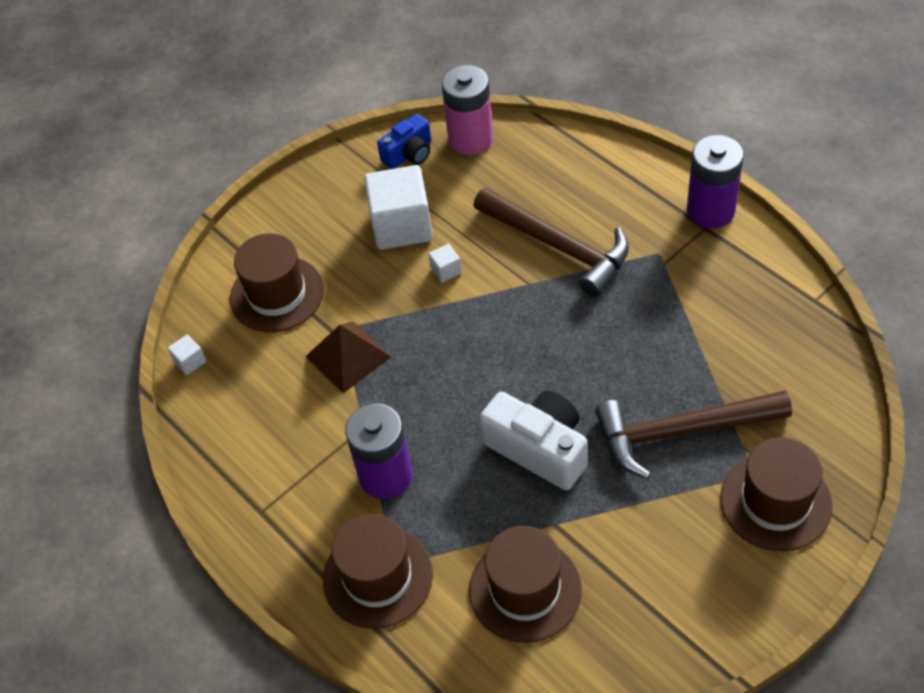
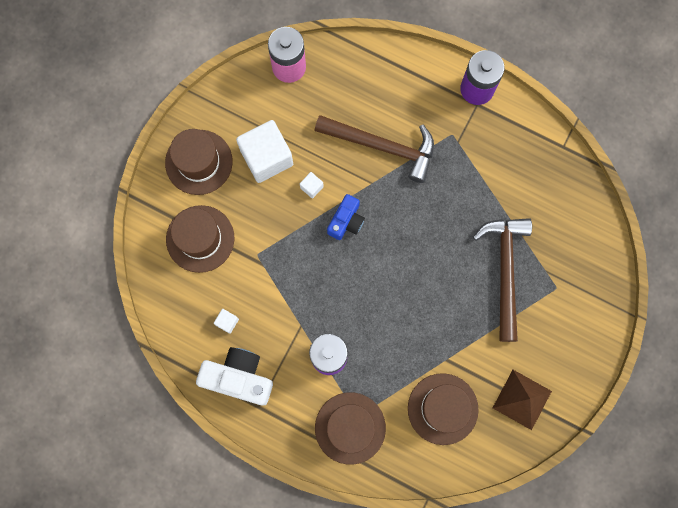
camera: 25 degrees left, 25 degrees up
(190, 362) = (162, 310): white cube -> white cube (227, 322)
(348, 356) = (270, 275): brown pyramid -> brown pyramid (522, 399)
(409, 154) = (248, 92): blue camera -> blue camera (346, 221)
(539, 448) = (420, 308): white camera -> white camera (239, 378)
(681, 432) = (505, 271): brown hammer -> brown hammer turned 120 degrees clockwise
(775, 502) = (574, 304): brown hat -> brown hat (199, 162)

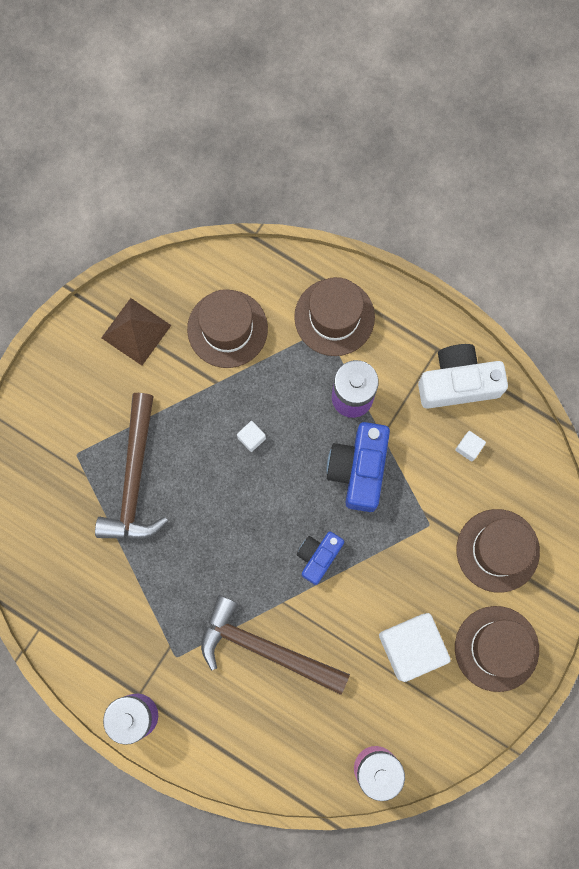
camera: 175 degrees left, 0 degrees up
(239, 378) = (458, 383): white camera -> white camera turned 150 degrees clockwise
(311, 187) = (357, 603): white cube -> white cube (251, 438)
(318, 295) = (359, 469): none -> blue camera

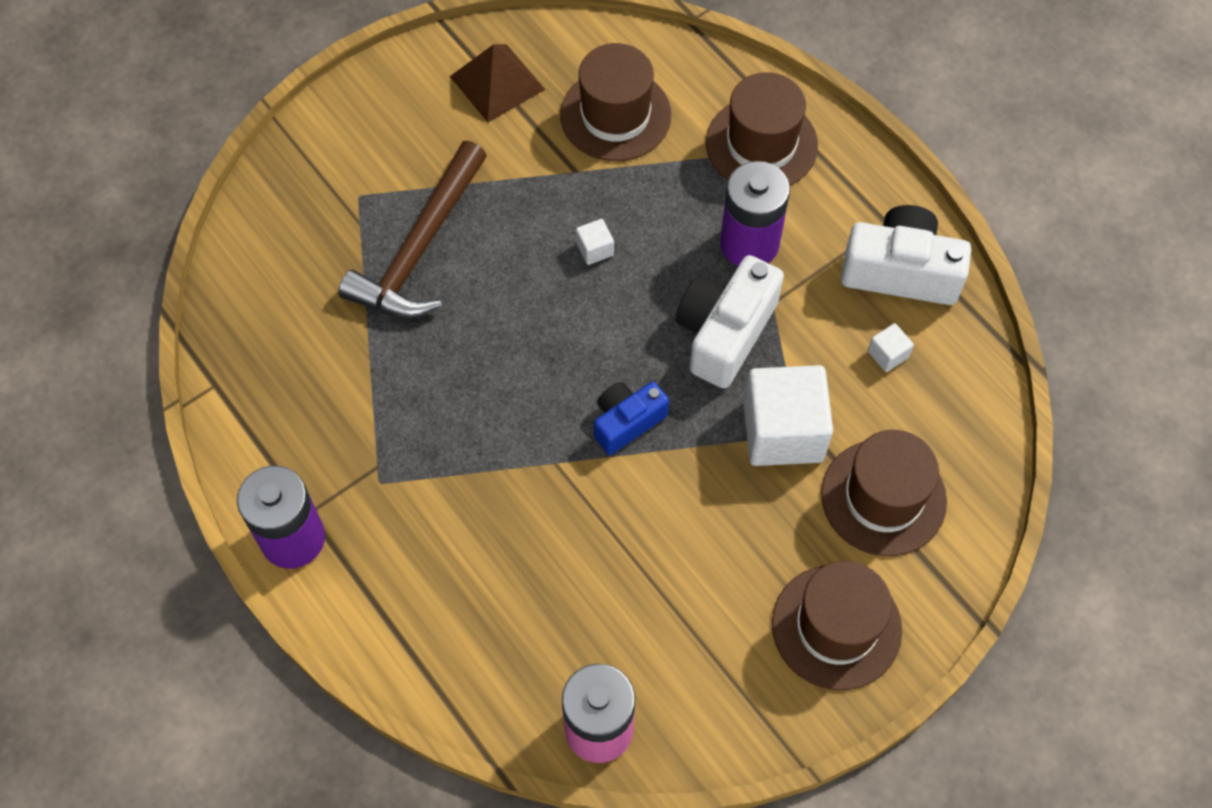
camera: 20 degrees right, 15 degrees down
(265, 648) = (506, 513): brown hammer -> none
(359, 469) = (725, 332): blue camera -> white camera
(411, 647) = (712, 582): white cube -> white cube (783, 431)

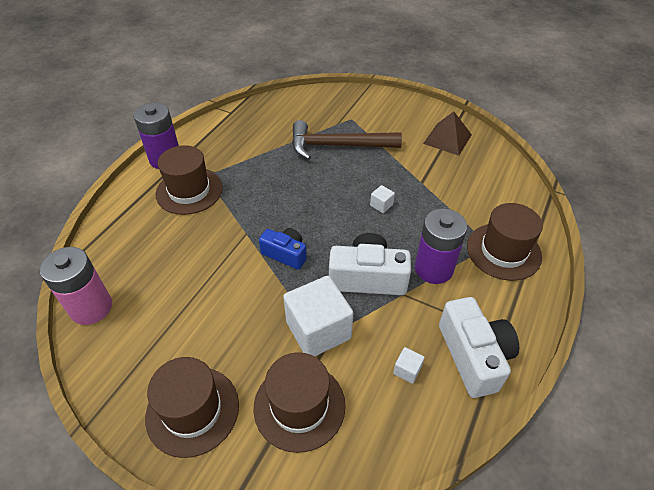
camera: 65 degrees right, 15 degrees down
(615, 115) = (467, 185): brown hat -> brown hat (189, 191)

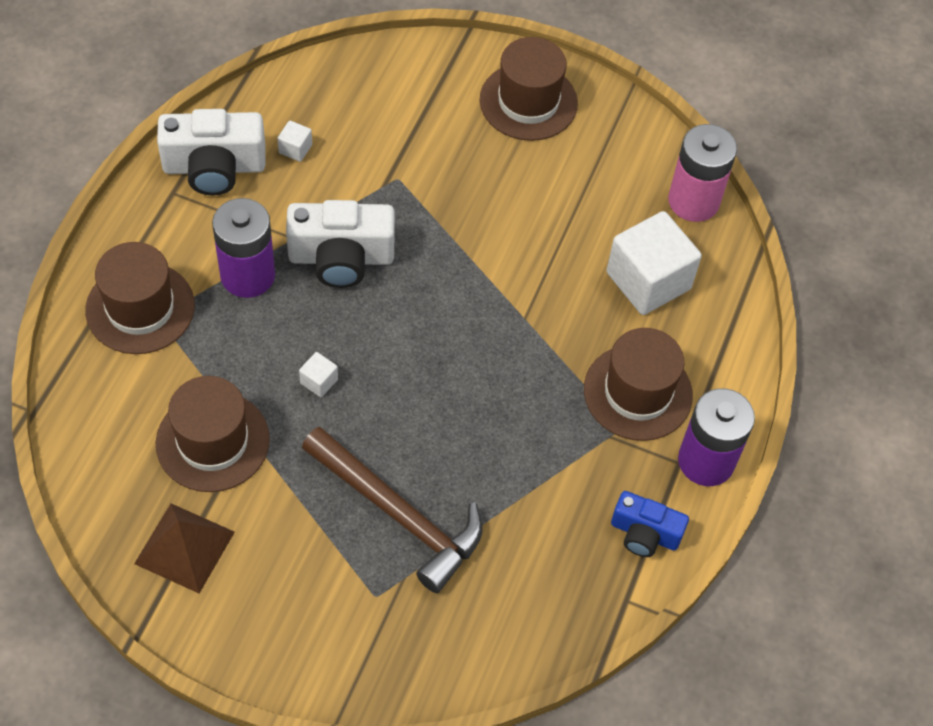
camera: 170 degrees right, 10 degrees up
(285, 254) = (460, 287): blue camera -> blue camera (644, 533)
(299, 406) = (415, 110): brown hat -> brown hat (212, 441)
(318, 330) = (402, 187): white cube -> white cube (648, 281)
(337, 146) = (398, 514): brown hammer -> brown hammer turned 45 degrees clockwise
(474, 356) = (214, 167): white camera -> white camera turned 75 degrees counterclockwise

